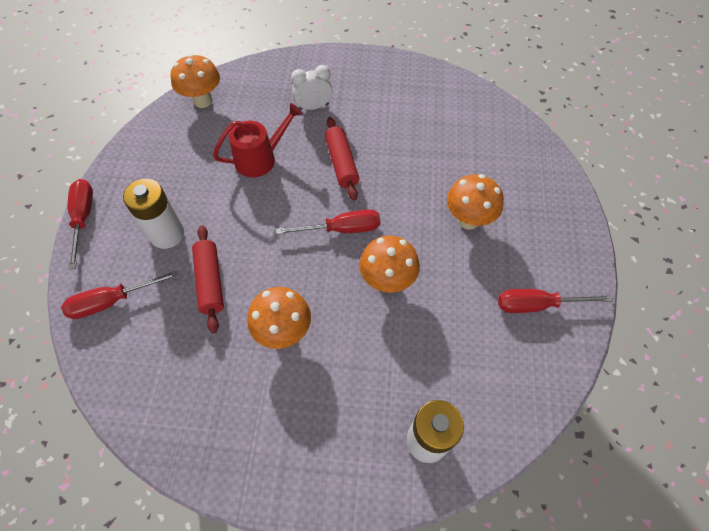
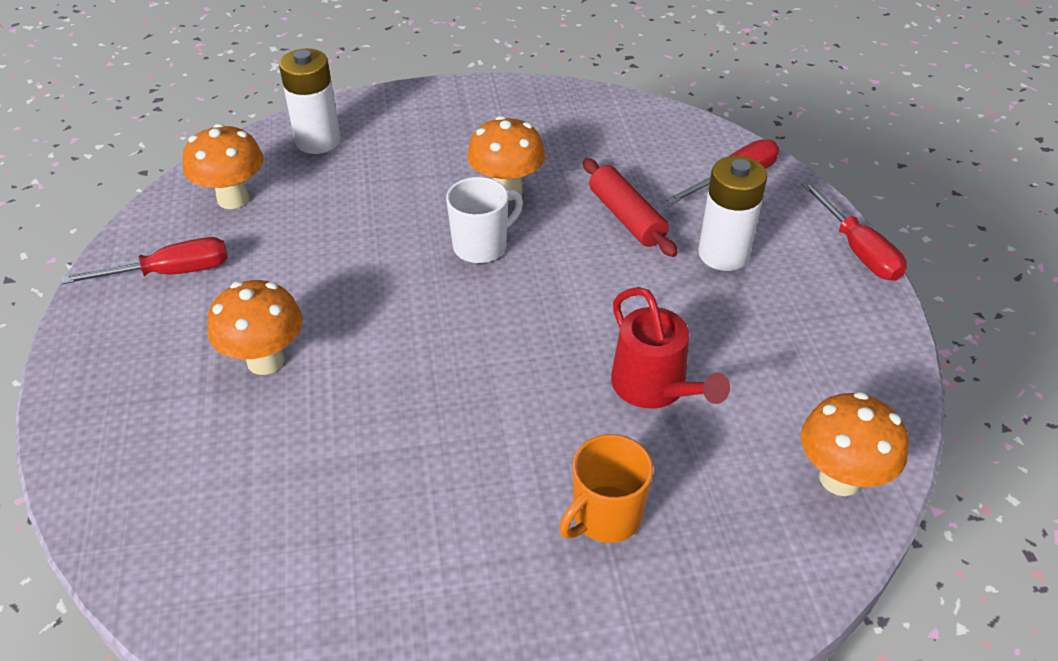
camera: 165 degrees right, 15 degrees down
(260, 159) = (654, 387): red watering can -> red watering can turned 75 degrees counterclockwise
(313, 107) = (605, 517): white clock -> orange mug
(319, 278) = (481, 246): none -> white mug
(341, 163) = (504, 409): red rolling pin -> none
(341, 229) = (470, 309): red screwdriver -> none
(387, 281) = (386, 261): orange mushroom -> orange mushroom (233, 199)

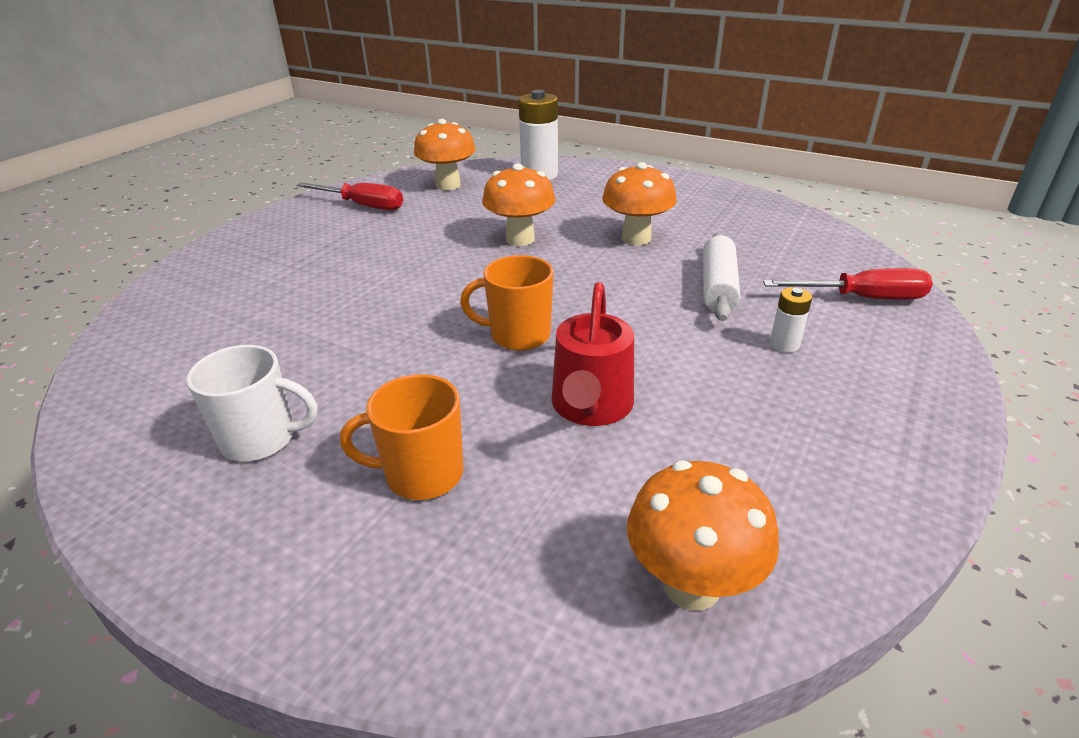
camera: 40 degrees right, 10 degrees down
(265, 361) = (346, 265): orange mushroom -> orange mushroom (520, 239)
(481, 246) = (572, 262): white mug -> white mug (261, 439)
(528, 352) = (518, 335): none -> orange mug
(626, 217) = (718, 287): red rolling pin -> white rolling pin
(723, 254) = (784, 344): white battery -> white battery, size x0.50
(857, 250) = (954, 401): red screwdriver -> none

